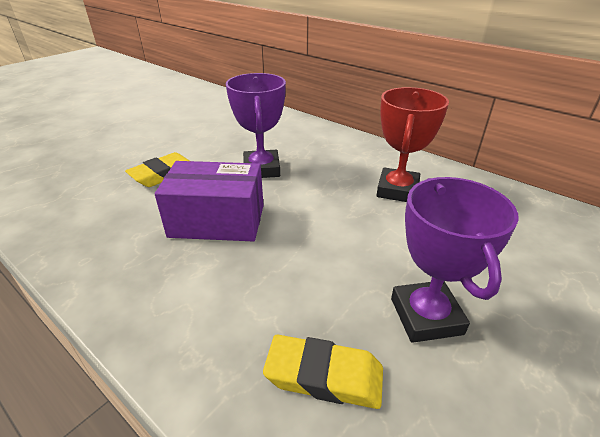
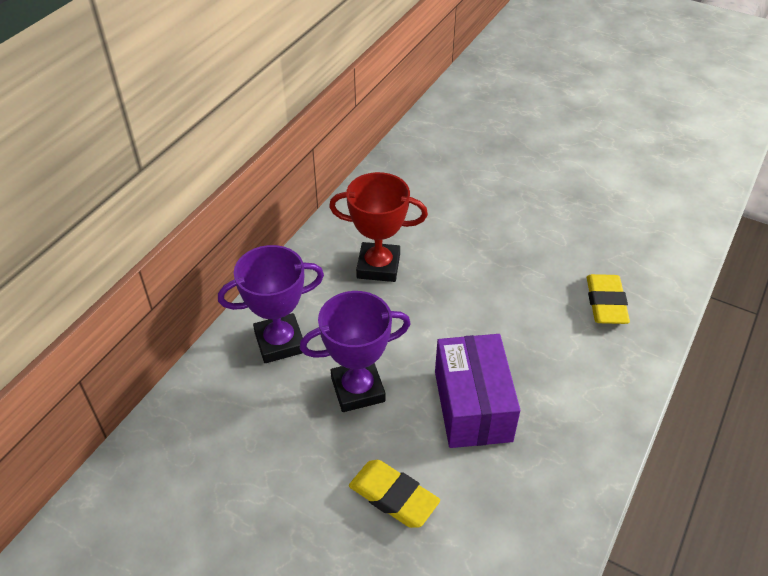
camera: 100 degrees left, 10 degrees up
(426, 316) = (537, 255): purple trophy -> purple trophy (280, 342)

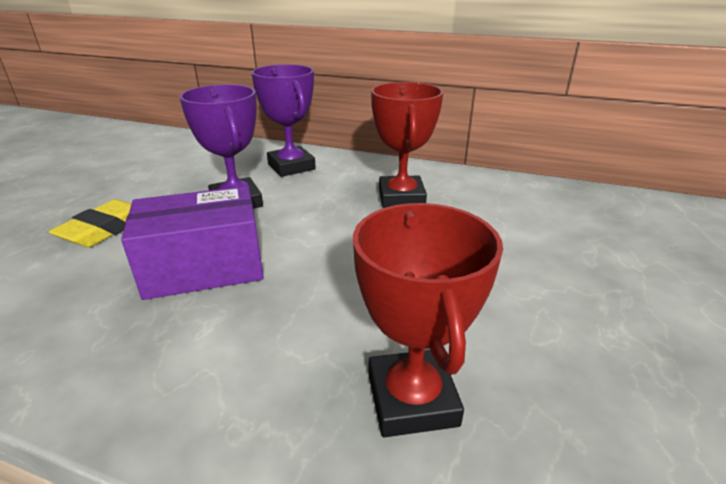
camera: 80 degrees right, 15 degrees down
(606, 303) = (412, 399): yellow eraser -> red trophy

